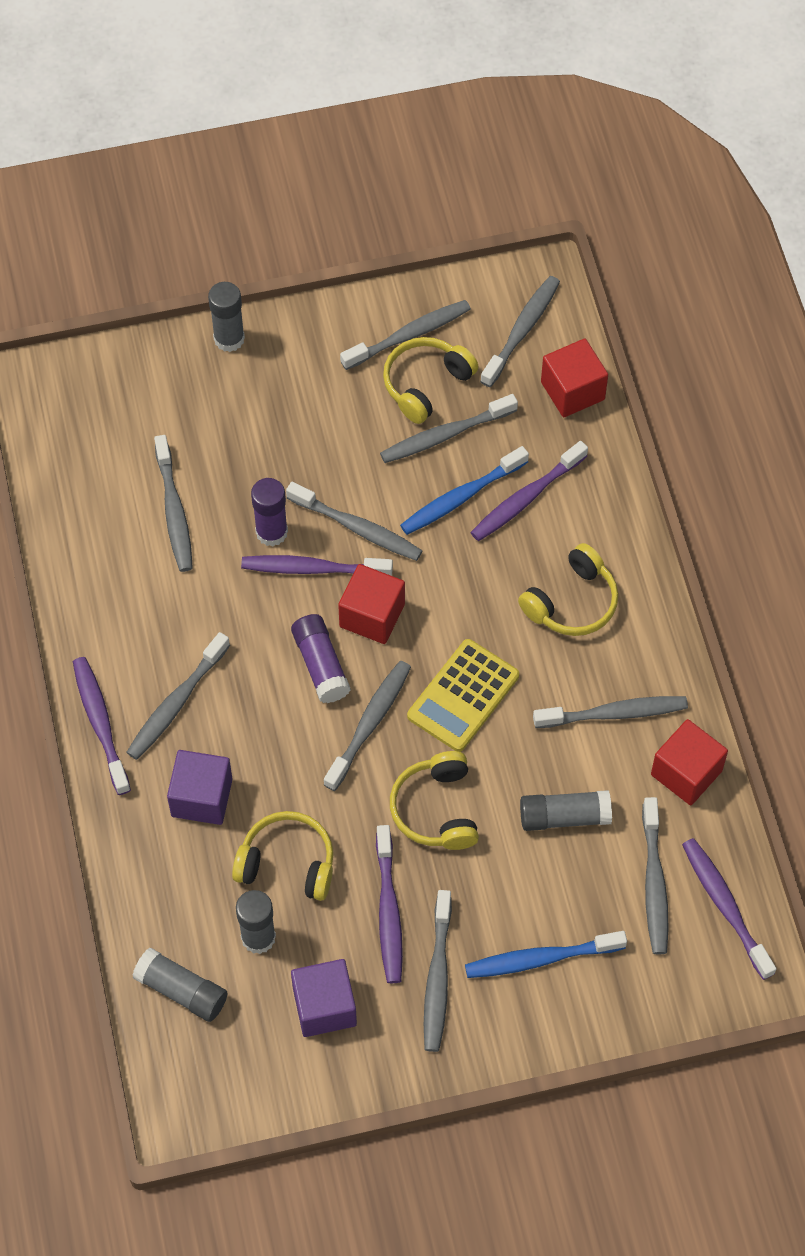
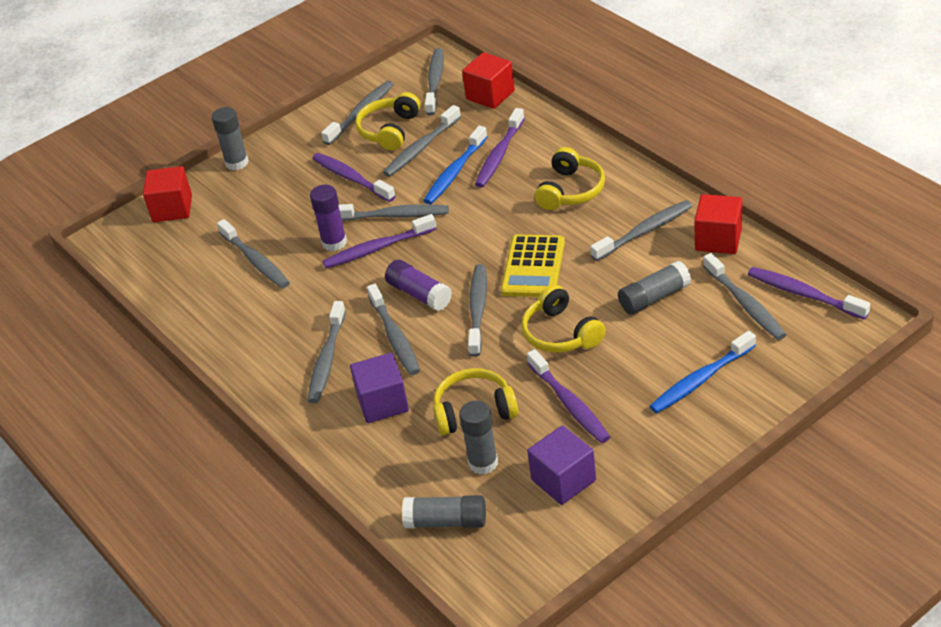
camera: 20 degrees left, 20 degrees down
(100, 723) = (276, 395): purple toothbrush -> purple toothbrush (352, 178)
(372, 615) = (437, 254): red cube -> red cube (172, 208)
(437, 977) = (634, 424): grey toothbrush -> grey toothbrush (394, 337)

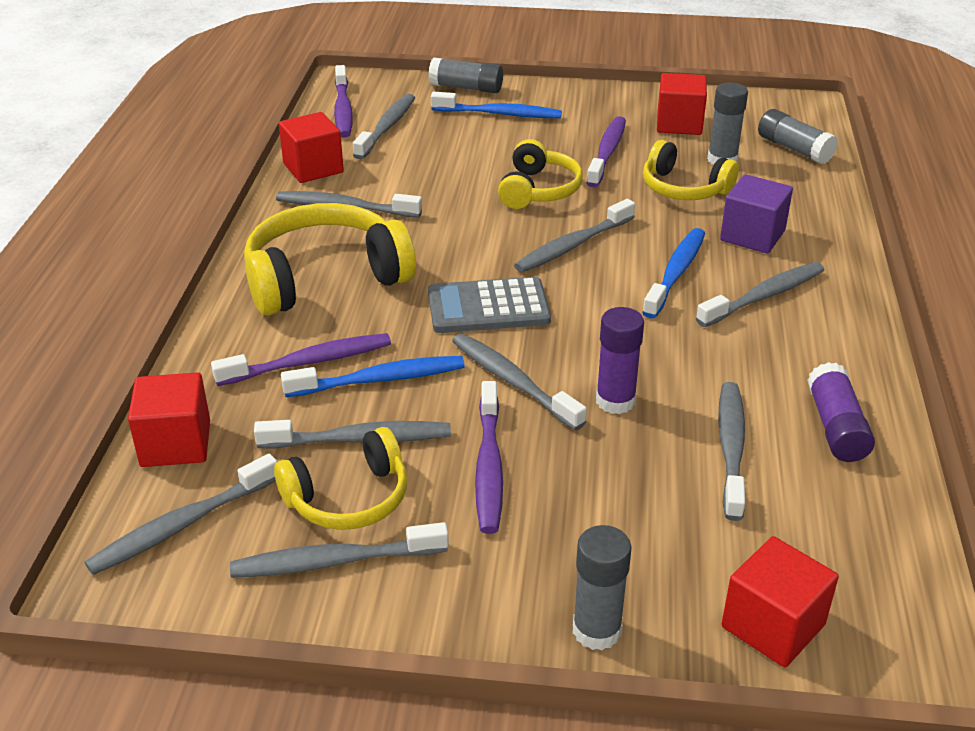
camera: 140 degrees left, 5 degrees down
(377, 248) = (580, 360): purple toothbrush -> none
(394, 337) = (676, 273): grey toothbrush -> blue toothbrush
(419, 294) = (603, 290): purple glue stick -> purple glue stick (836, 427)
(464, 239) = (488, 307): none -> grey calculator
(533, 267) = (474, 244): yellow calculator -> none
(563, 480) = (679, 124): purple cube -> red cube
(570, 190) = (325, 278): yellow headphones -> yellow headphones, size x1.62
(654, 297) = (432, 167): grey glue stick -> grey glue stick (466, 88)

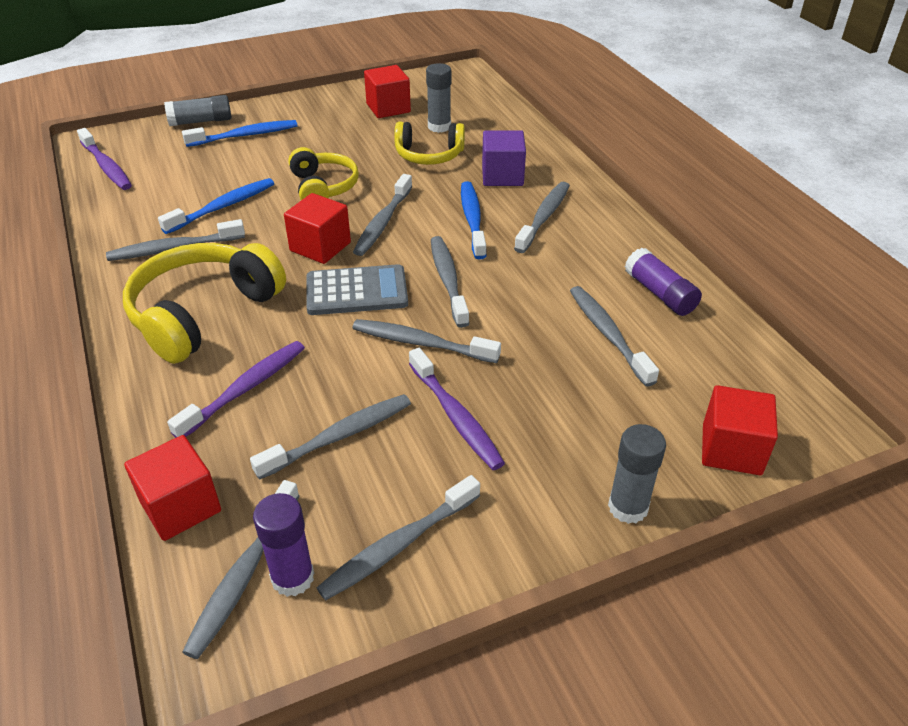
camera: 30 degrees left, 5 degrees up
(313, 168) = (118, 223): red cube -> red cube (320, 247)
(348, 498) = (368, 488): yellow headphones -> none
(379, 380) = (316, 381): blue toothbrush -> blue toothbrush (223, 207)
(387, 127) = (158, 171): grey toothbrush -> grey toothbrush (448, 280)
(488, 307) = (357, 291): grey calculator -> grey calculator turned 150 degrees counterclockwise
(607, 152) = (352, 143): purple toothbrush -> none
(615, 401) = (506, 330): purple glue stick -> purple glue stick (292, 577)
(794, 149) = (481, 105): grey glue stick -> none

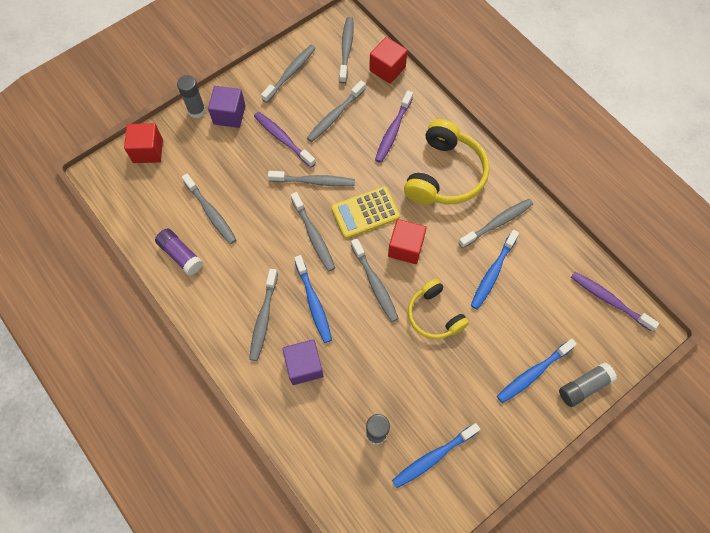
camera: 165 degrees right, 25 degrees up
(292, 577) = (327, 52): purple glue stick -> none
(357, 291) = (365, 212): grey calculator -> yellow calculator
(383, 222) = (375, 283): grey toothbrush -> grey toothbrush turned 150 degrees clockwise
(388, 108) = (433, 457): red cube -> blue toothbrush
(429, 155) = (370, 382): yellow headphones -> none
(556, 483) = (229, 115): none -> purple cube

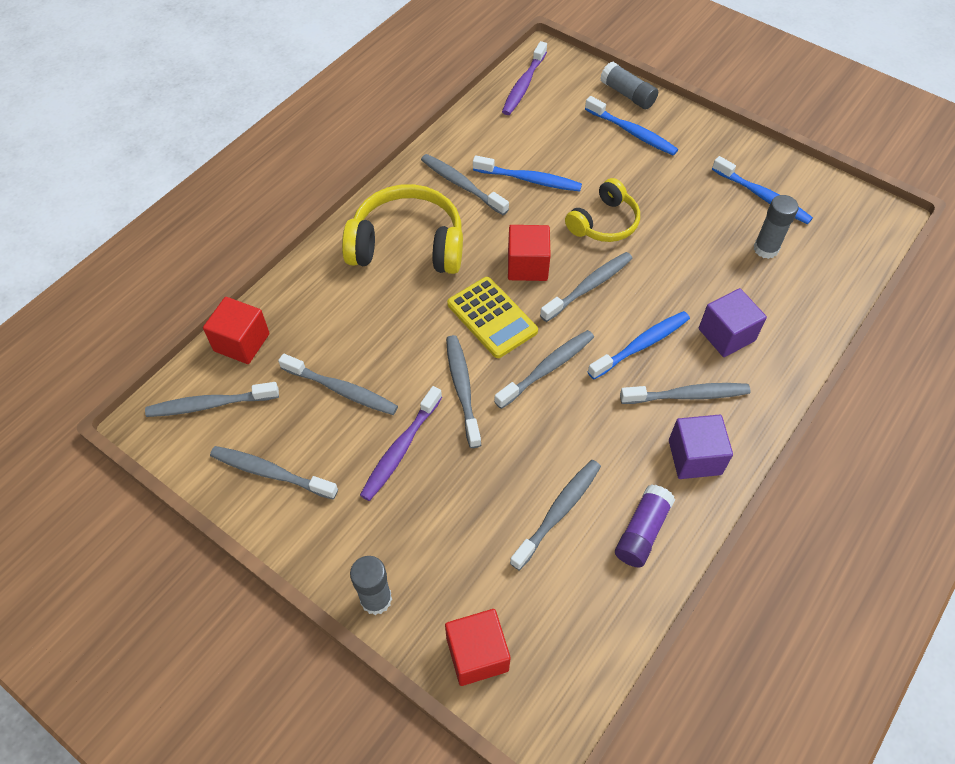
camera: 105 degrees left, 10 degrees down
(229, 115) = (373, 542): purple cube -> purple cube (694, 457)
(393, 131) = (352, 313): purple toothbrush -> none

